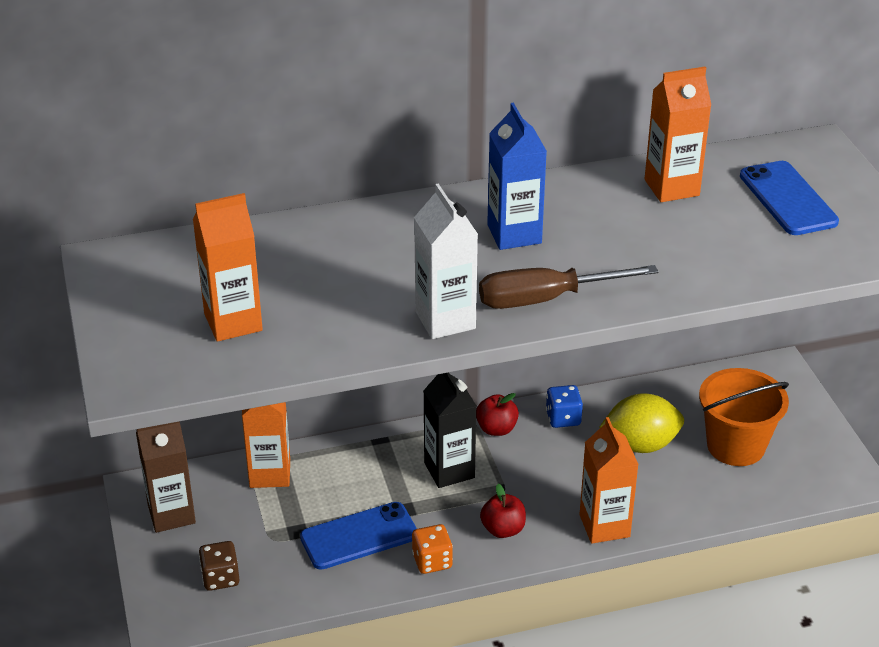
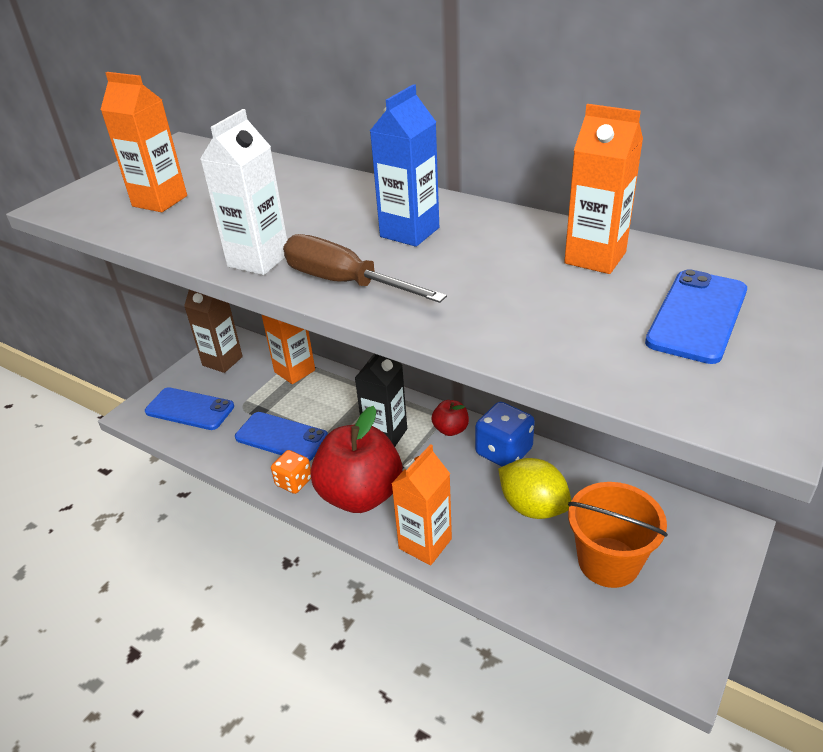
camera: 50 degrees right, 0 degrees up
(220, 578) = (190, 409): brown dice -> blue phone
(503, 529) = (360, 495): red apple -> red apple, size x2.20
(563, 418) = (504, 451): blue dice -> blue dice, size x1.57

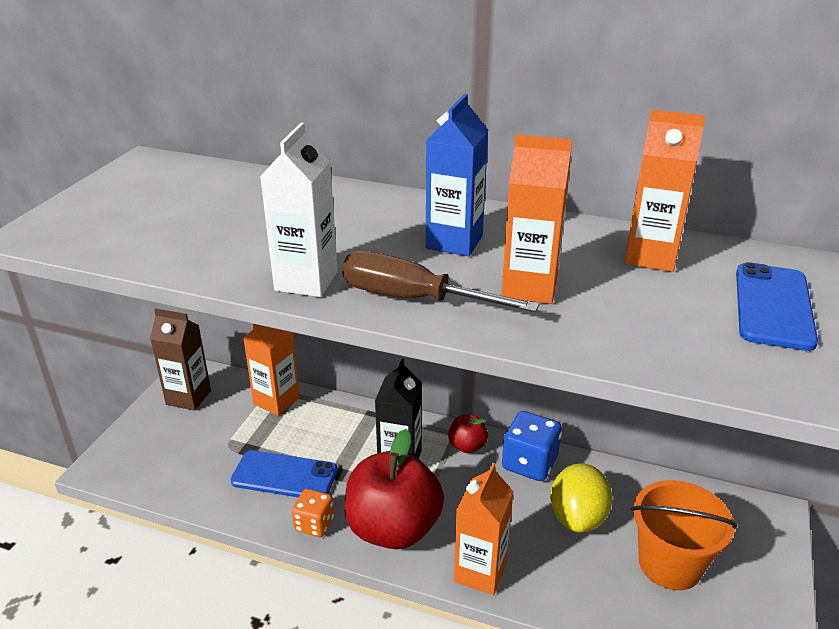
camera: 15 degrees left, 5 degrees down
(160, 201) = (157, 223): orange carton -> orange carton (529, 288)
(190, 409) = (166, 456): blue phone -> none
(533, 507) = (577, 517): yellow lemon -> yellow lemon turned 75 degrees clockwise

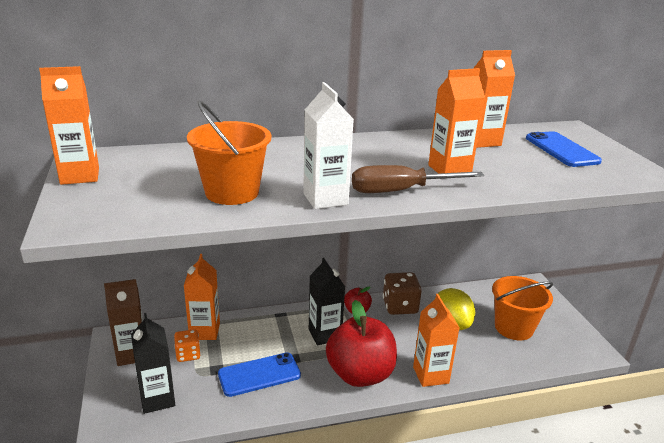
camera: 35 degrees left, 5 degrees down
(114, 182) = (80, 176): none -> orange carton
(168, 456) = (157, 399): none -> black carton
(221, 242) = (232, 192): none -> orange bucket
(314, 524) = (309, 394): orange dice -> orange dice (188, 354)
(454, 242) = (376, 158): blue carton -> none
(529, 463) = (400, 306): blue dice -> brown dice

